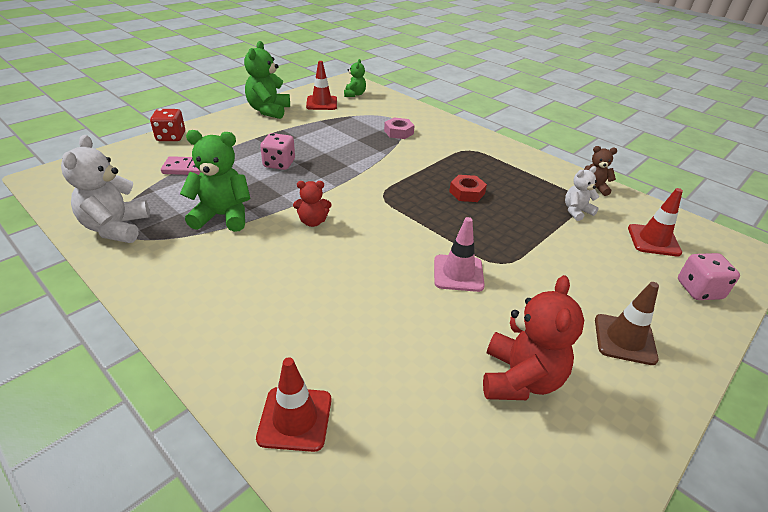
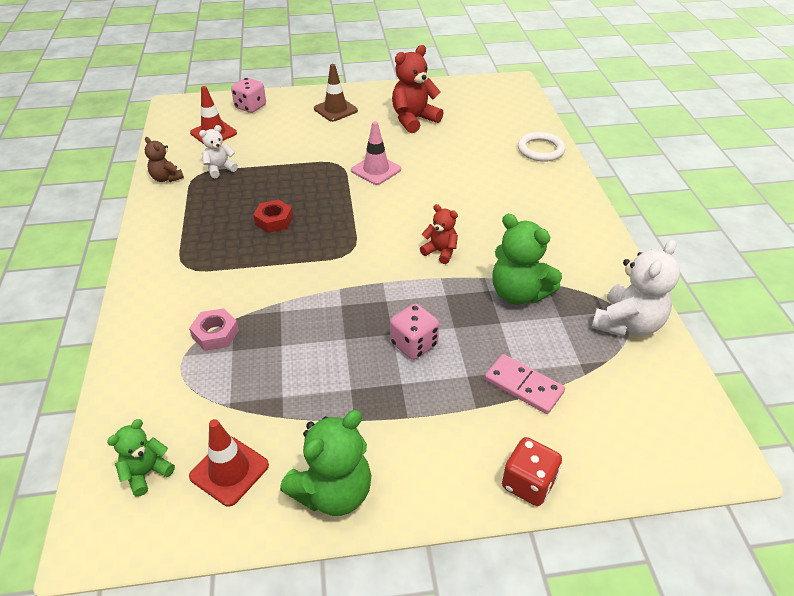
camera: 140 degrees left, 5 degrees up
(295, 418) = (540, 150): red traffic cone -> white ring
(576, 211) = (220, 169): white teddy bear -> white teddy bear turned 135 degrees clockwise

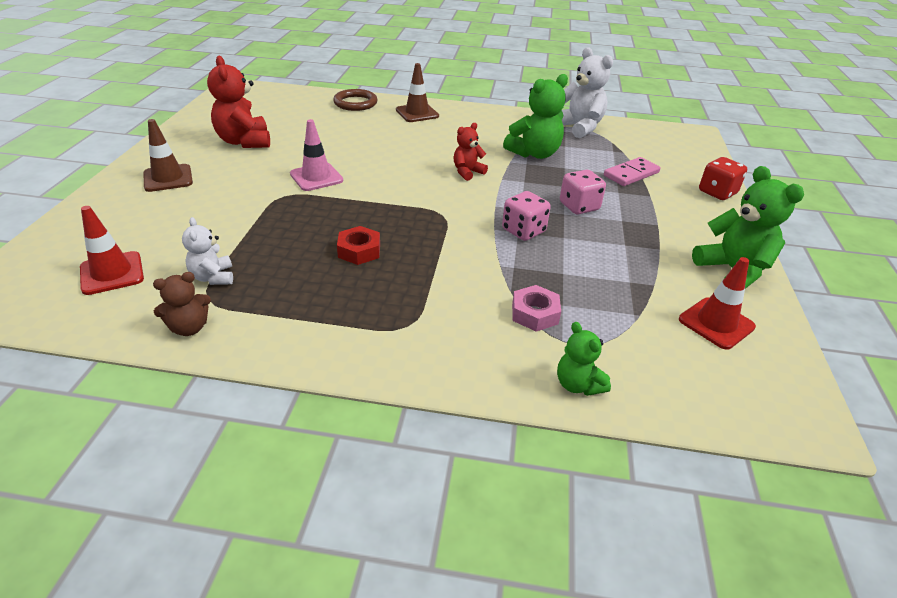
camera: 75 degrees left, 5 degrees down
(147, 472) = (722, 378): green teddy bear -> green teddy bear (578, 385)
(250, 107) = (79, 234): pink dice -> pink dice (523, 231)
(540, 150) = (355, 103): white ring -> brown ring
(552, 191) = (417, 113): none -> brown traffic cone

